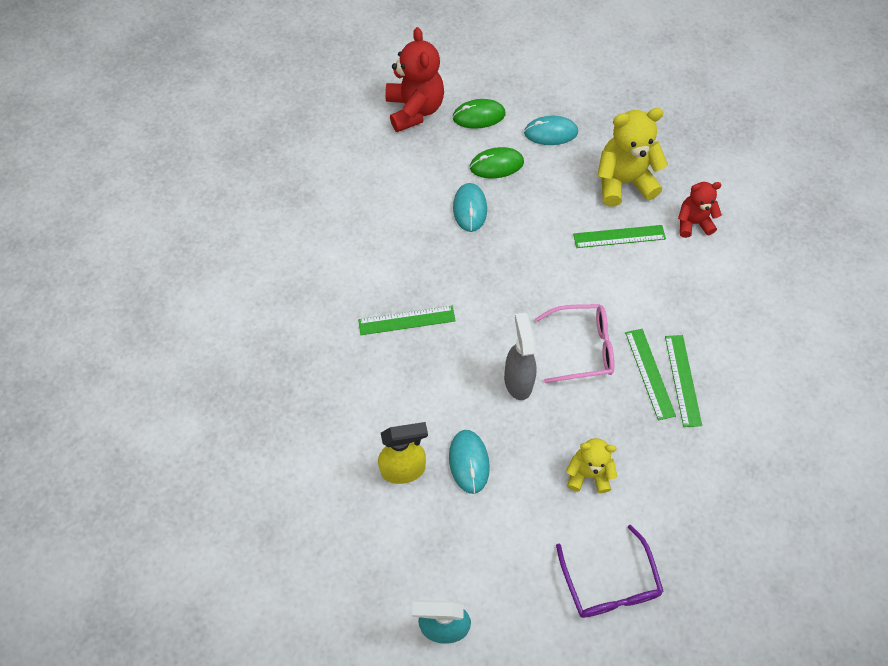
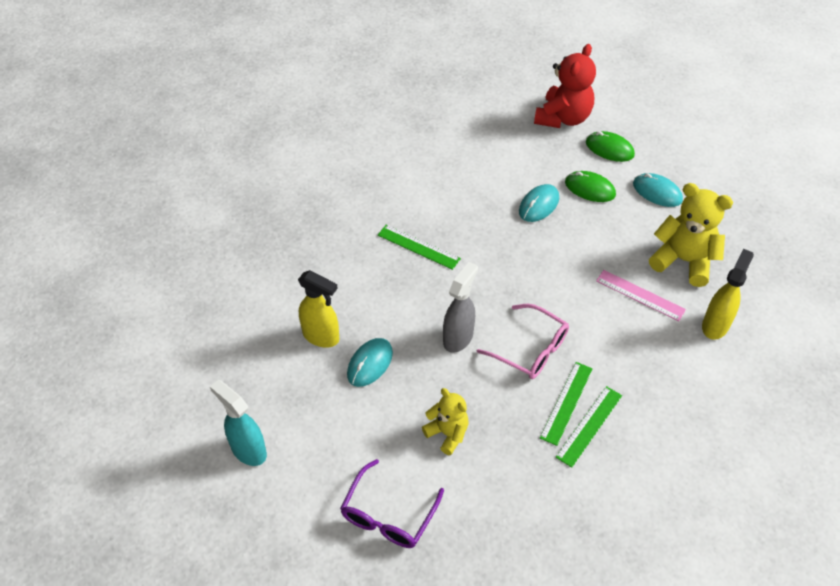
camera: 40 degrees right, 10 degrees down
(619, 236) = (640, 295): green ruler -> pink ruler
(693, 223) = (715, 325): red teddy bear -> yellow spray bottle

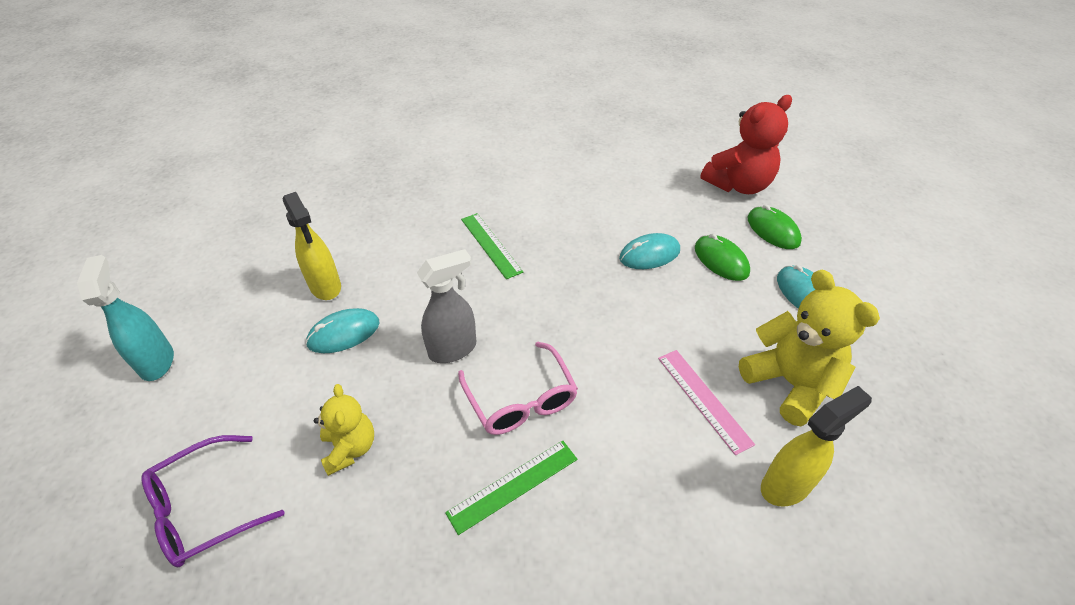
camera: 30 degrees right, 5 degrees down
(589, 426) = (518, 531): green ruler -> none

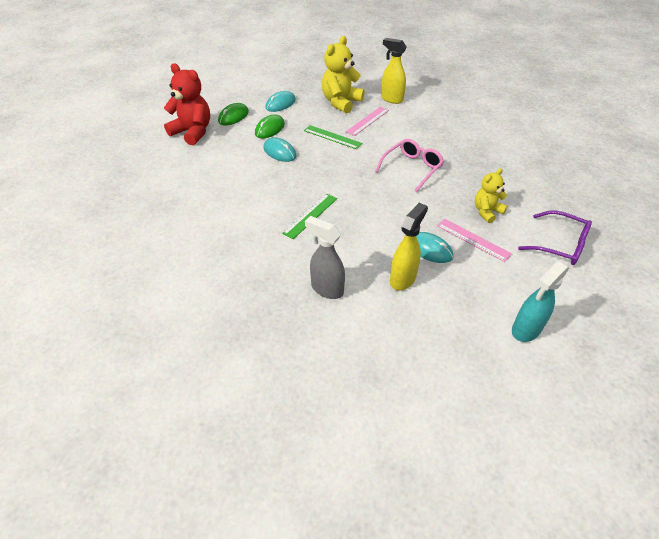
camera: 115 degrees left, 0 degrees up
(316, 392) = (473, 239): none -> pink ruler
(453, 349) = (402, 200): grey spray bottle -> grey spray bottle (326, 289)
(513, 485) = (453, 158): green ruler -> green ruler (332, 137)

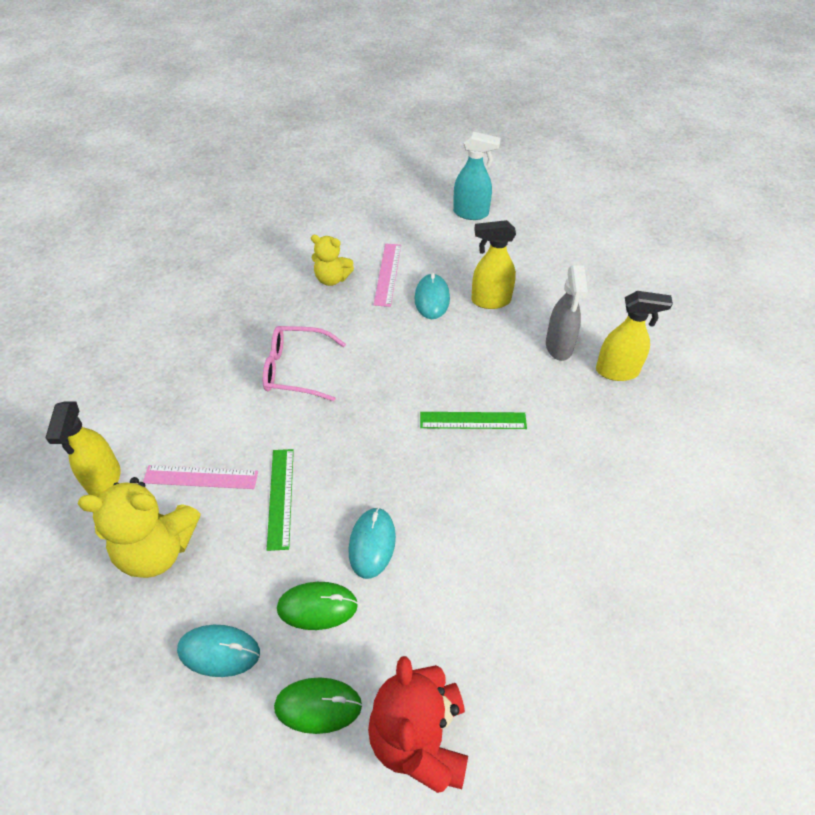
camera: 125 degrees left, 5 degrees up
(276, 306) = (617, 371): none -> yellow spray bottle
(560, 245) = (343, 219): purple glasses -> none

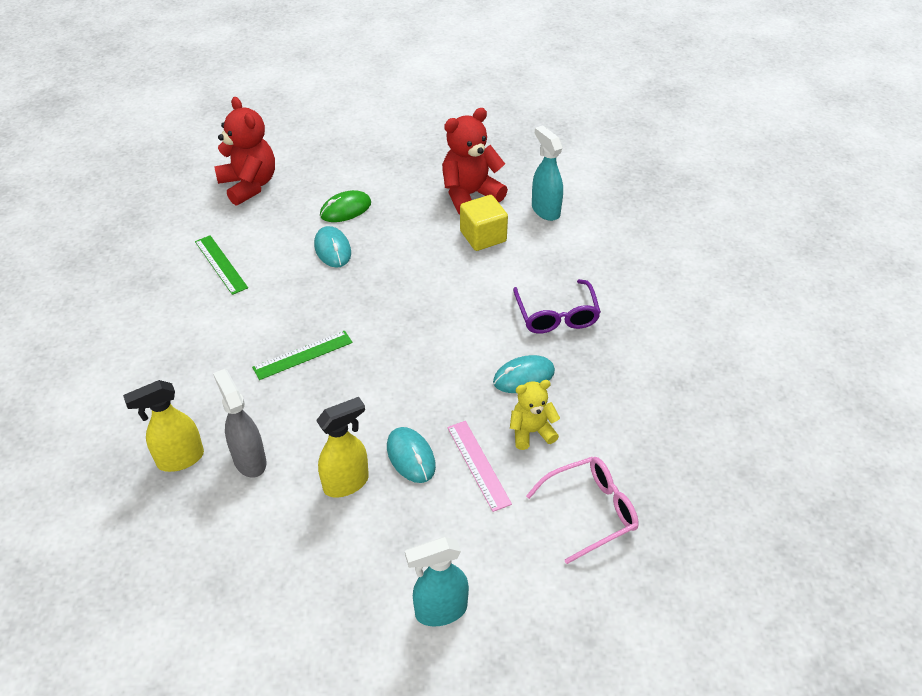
camera: 150 degrees right, 5 degrees down
(104, 480) = (545, 210): yellow spray bottle -> turquoise spray bottle
(157, 549) = (470, 195): yellow teddy bear -> red teddy bear
(201, 477) = (483, 236): pink ruler -> yellow cube
(219, 651) = (387, 173): turquoise mouse -> turquoise mouse (524, 377)
(222, 356) = (556, 315): none -> purple glasses
(280, 497) = (416, 247): green ruler -> green ruler (221, 264)
(296, 369) = (484, 331): pink glasses -> pink glasses (590, 511)
(318, 706) = (314, 176): green mouse -> none

